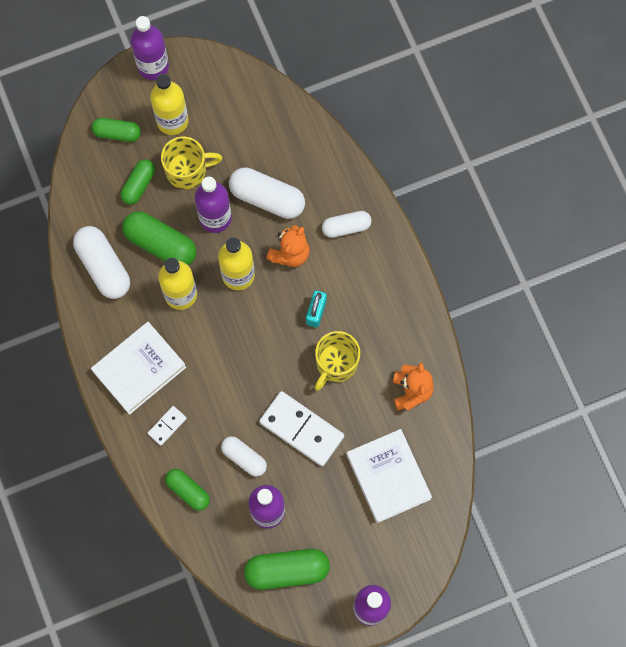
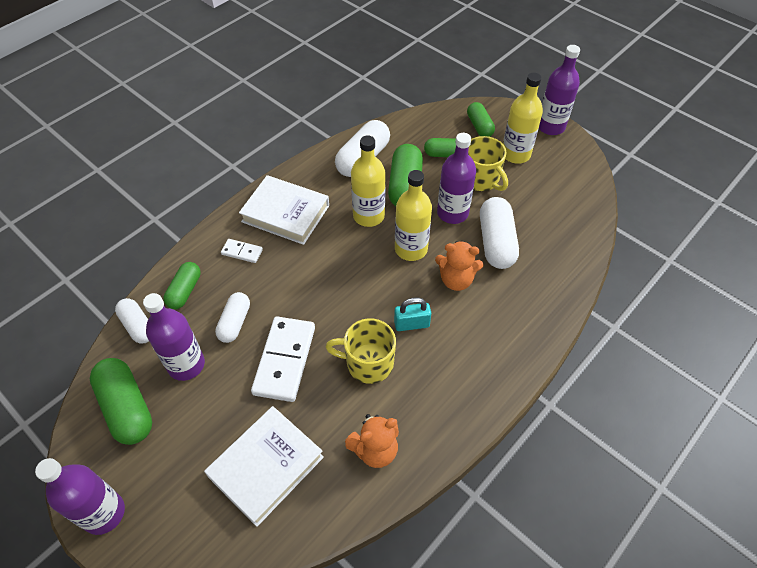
camera: 65 degrees right, 20 degrees down
(346, 227) = (512, 315): white capsule -> white capsule (138, 326)

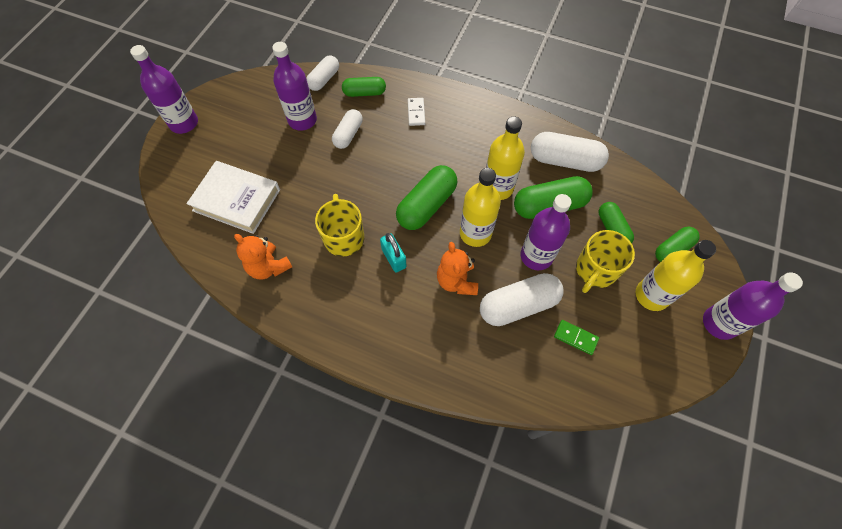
camera: 70 degrees right, 10 degrees up
(127, 408) = (259, 102): green capsule -> green capsule (426, 205)
(235, 323) = (348, 134): white capsule -> white capsule turned 60 degrees counterclockwise
(284, 360) = (327, 179): white domino -> none
(286, 213) = (470, 126): white book -> none
(538, 214) = (575, 337): none -> green domino

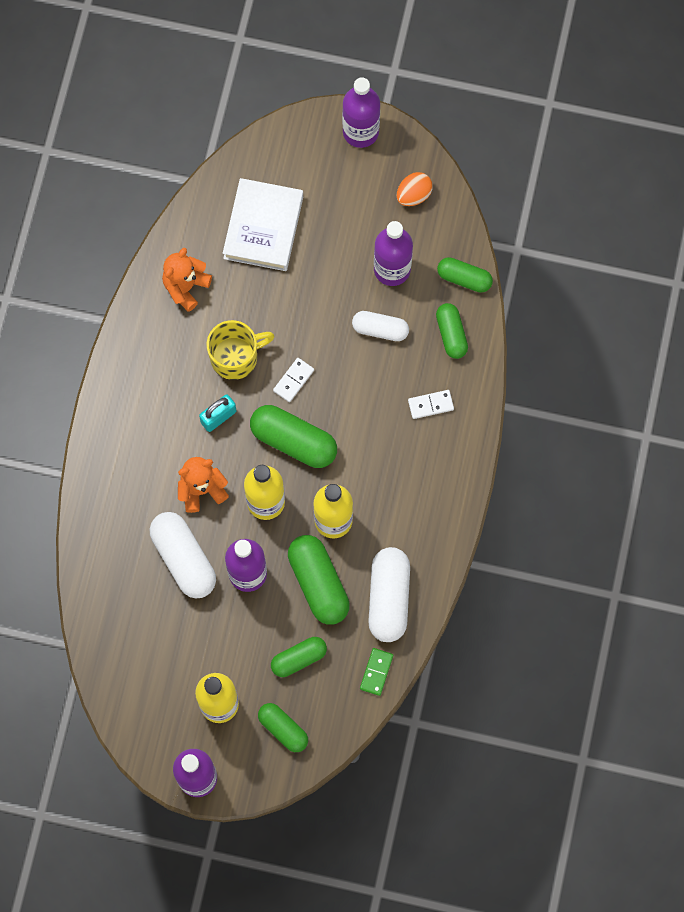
camera: 80 degrees right, 10 degrees up
(248, 99) = (413, 195): none -> orange egg
(324, 79) = (464, 278): white capsule -> green capsule
(375, 198) = (293, 380): none -> white domino
(575, 337) = (156, 622): green domino -> green domino (376, 672)
(595, 270) = (241, 641): yellow mug -> none

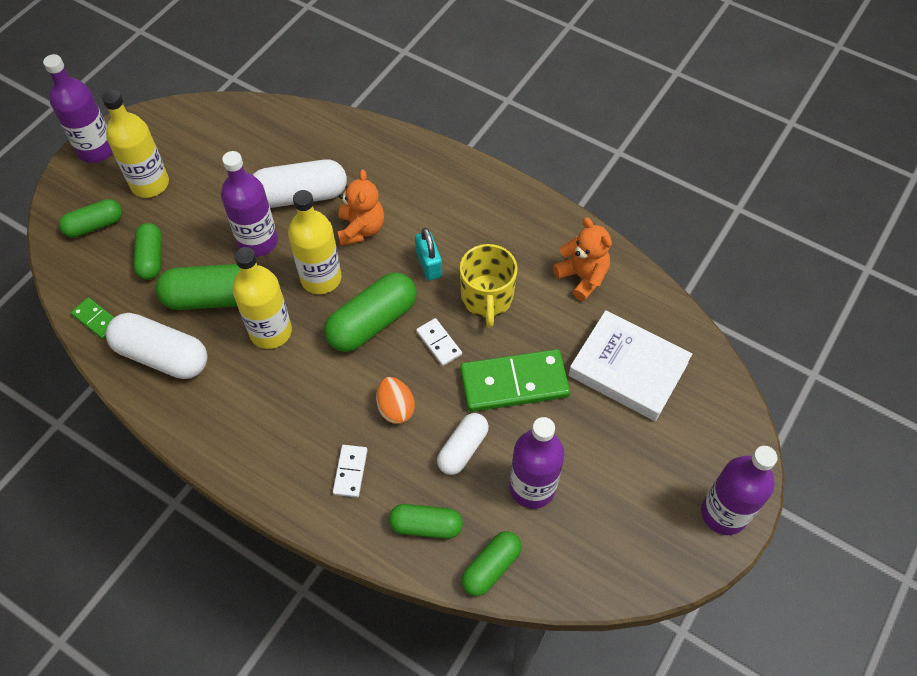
camera: 110 degrees right, 15 degrees down
(308, 310) = (514, 383): none -> green domino
(413, 195) = (621, 546): orange egg -> orange egg (395, 408)

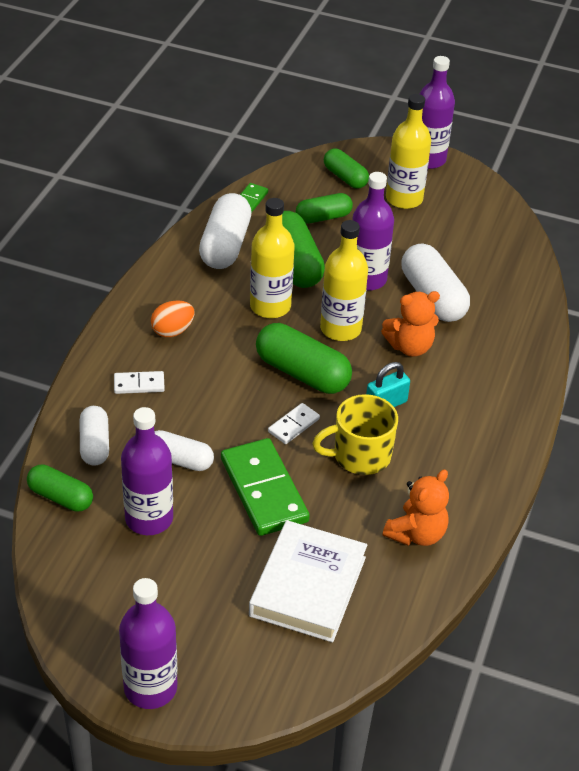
camera: 75 degrees right, 15 degrees down
(395, 408) = (212, 405): orange egg -> orange egg (172, 331)
(426, 526) = (95, 444): green capsule -> white capsule

